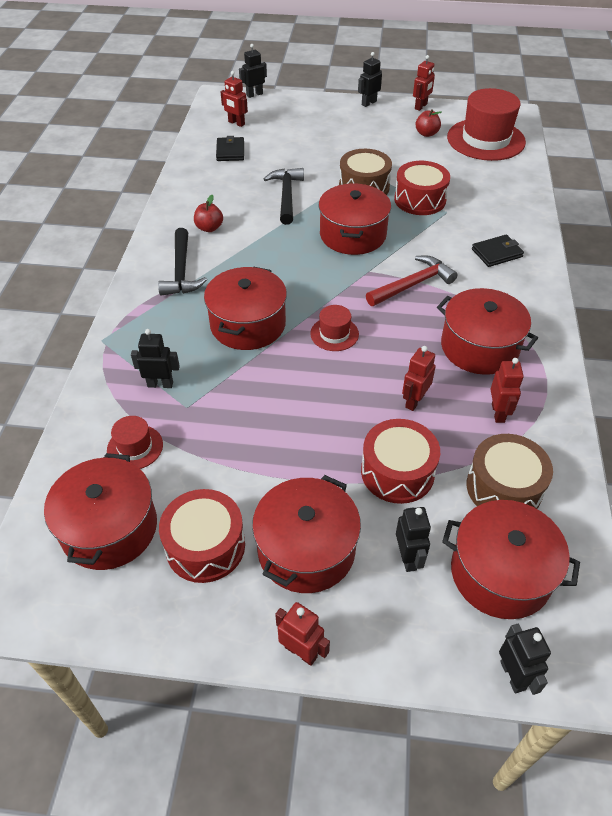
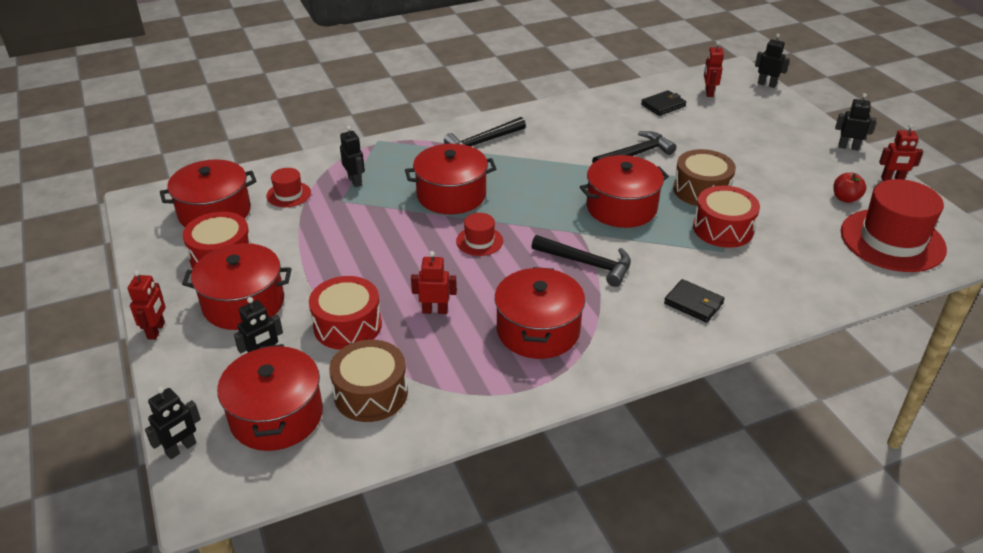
camera: 60 degrees right, 10 degrees down
(209, 228) = (548, 135): red apple -> none
(412, 284) = (587, 263): red hammer -> black hammer
(498, 413) = (460, 366): red robot -> none

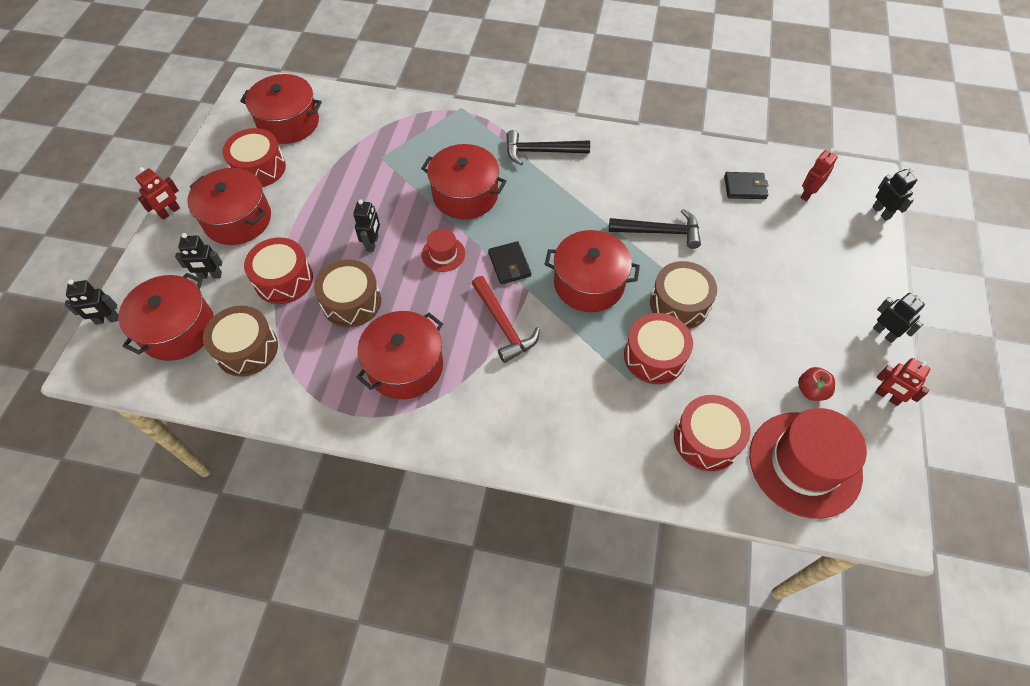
camera: 35 degrees right, 20 degrees up
(288, 194) = (350, 131): red hat -> none
(355, 181) = (407, 142): black robot -> black robot (372, 243)
(435, 310) = (351, 302): red robot -> brown drum
(587, 263) = (503, 325): black hammer -> red hammer
(693, 303) = (549, 416): black wallet -> black wallet (509, 264)
(817, 259) = (706, 439): none -> red drum

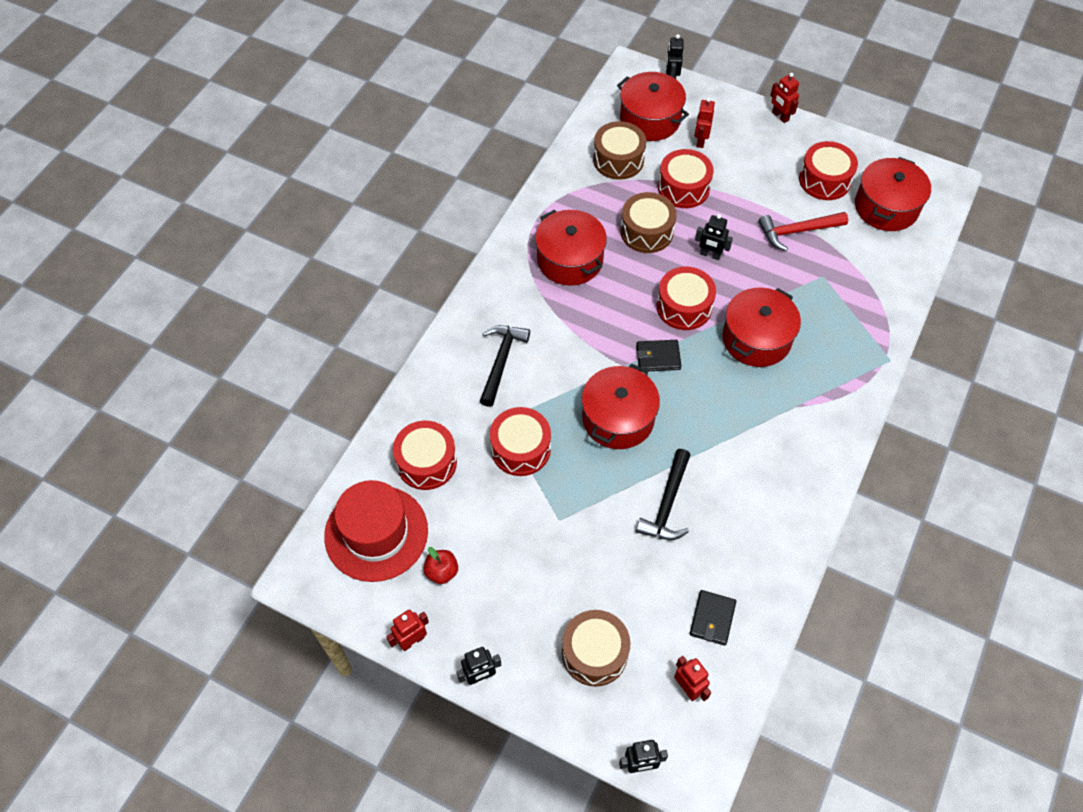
camera: 105 degrees right, 0 degrees up
(210, 275) = (700, 140): black robot -> red robot
(238, 219) = (761, 161): red pot -> none
(443, 254) = (684, 307): red hat -> red drum
(503, 325) = (590, 337): red hammer -> red hammer (797, 231)
(541, 151) = (807, 422): black hammer -> black hammer (501, 362)
(679, 304) = (572, 490): brown drum -> brown drum (594, 653)

